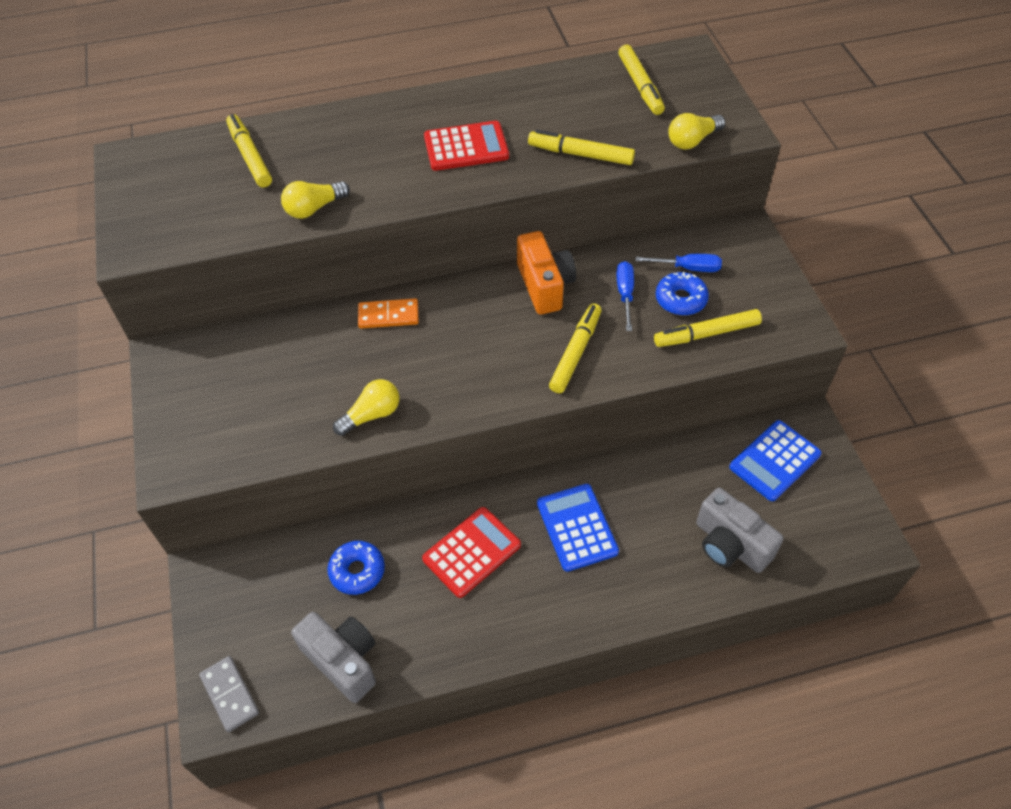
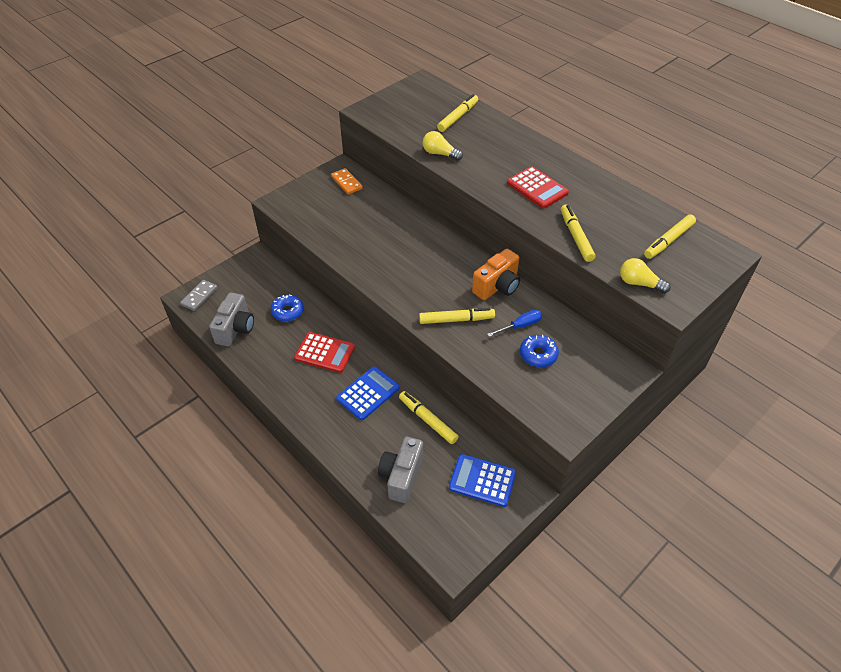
camera: 60 degrees right, 5 degrees down
(372, 415) = (354, 254): yellow light bulb -> none
(388, 315) = (424, 232): orange domino -> orange domino (346, 183)
(688, 268) = (569, 349): blue screwdriver -> none
(706, 334) = (519, 378): yellow marker -> yellow marker (427, 420)

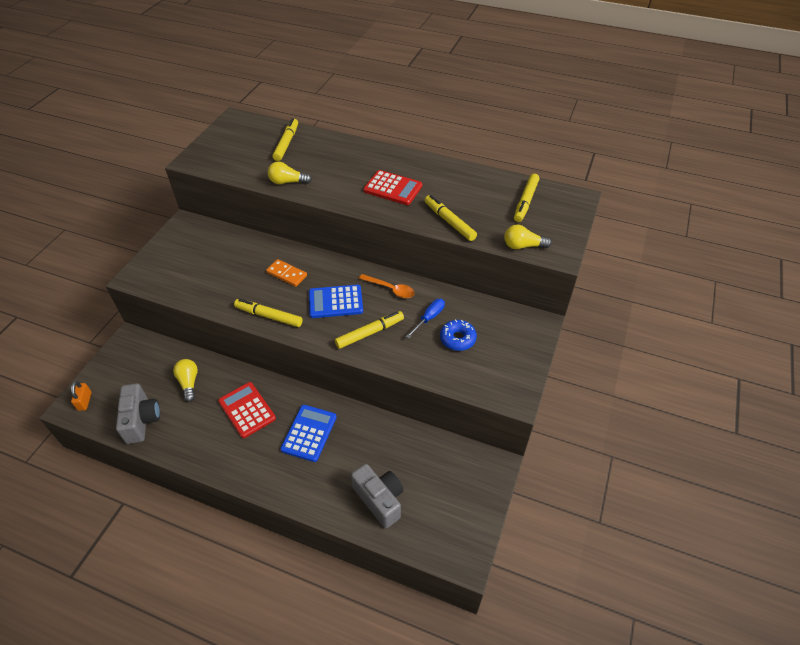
camera: 25 degrees left, 0 degrees up
(199, 296) = (85, 401): grey domino -> orange padlock
(287, 311) = (189, 383): blue donut -> yellow light bulb
(324, 353) = (247, 410): red calculator -> red calculator turned 120 degrees counterclockwise
(346, 183) = (198, 236): orange domino -> orange domino (287, 274)
(401, 476) = (380, 500): grey camera -> grey camera turned 150 degrees clockwise
(427, 420) = (377, 436): yellow marker -> yellow marker (269, 316)
(482, 480) = (453, 472): blue calculator -> blue calculator (335, 302)
(497, 286) = (390, 289): orange camera -> orange spoon

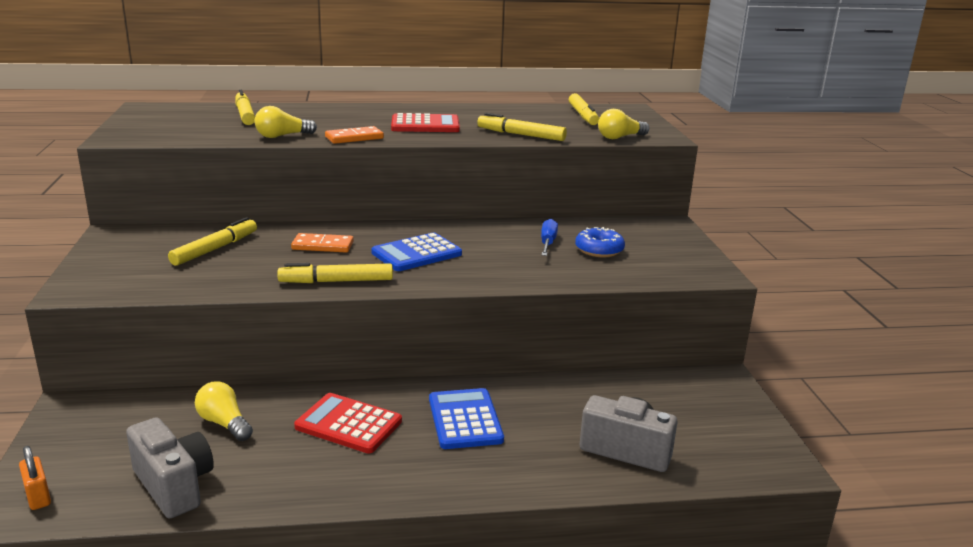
camera: 30 degrees left, 25 degrees down
(330, 196) = (354, 138): none -> orange domino
(370, 333) = (490, 267): yellow marker -> yellow marker (215, 249)
(390, 289) = (475, 232): orange spoon -> none

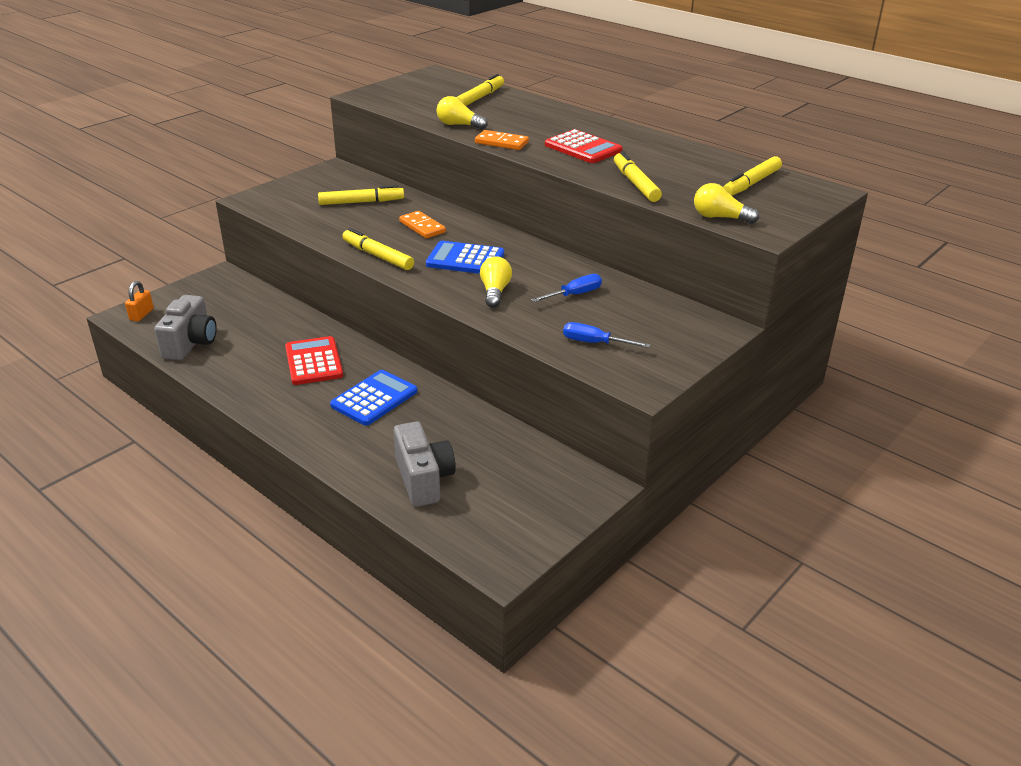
camera: 50 degrees right, 10 degrees up
(224, 423) = (263, 324): yellow light bulb -> yellow light bulb (495, 292)
(599, 250) = (600, 319): blue donut -> none
(631, 265) = (594, 343): none -> blue screwdriver

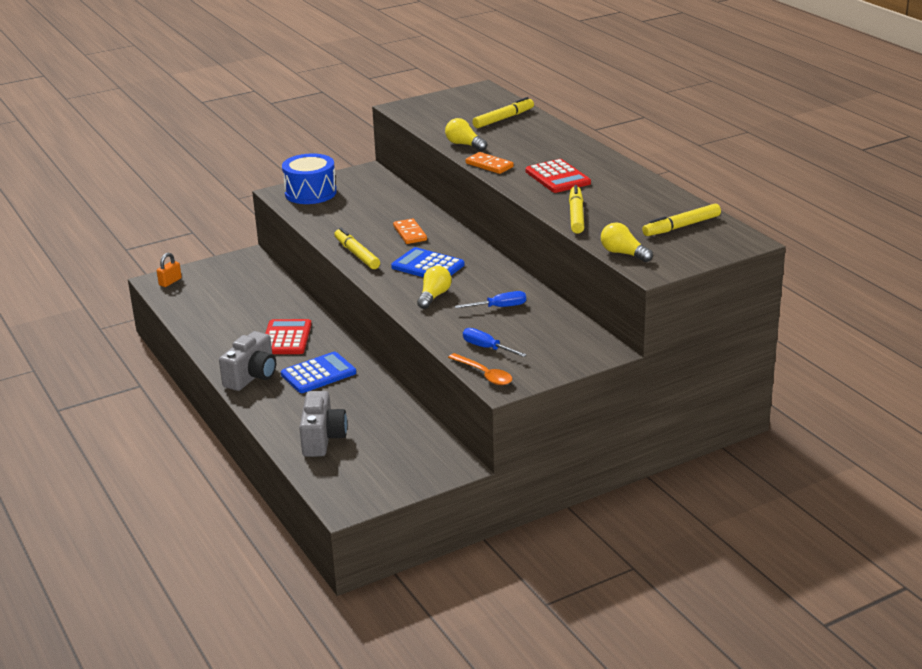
camera: 20 degrees right, 5 degrees down
(191, 343) = (198, 310): grey camera -> grey camera (252, 376)
(285, 196) = (310, 193): none -> blue drum
(361, 202) = (372, 205): yellow marker -> none
(614, 375) = (484, 374): none -> orange spoon

